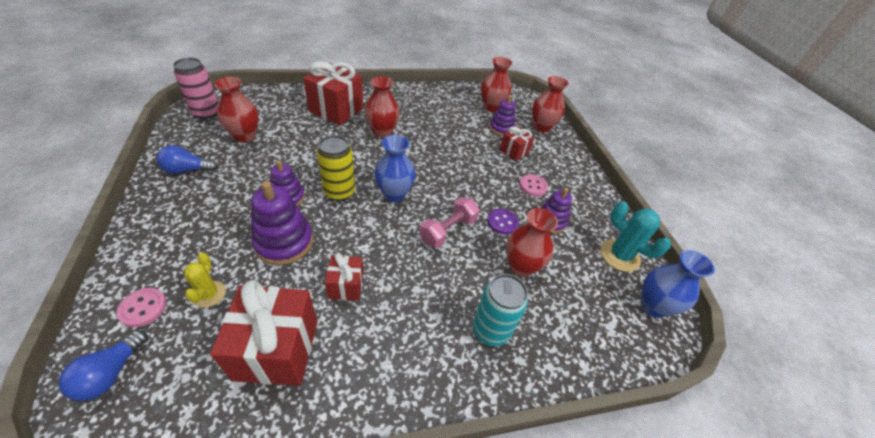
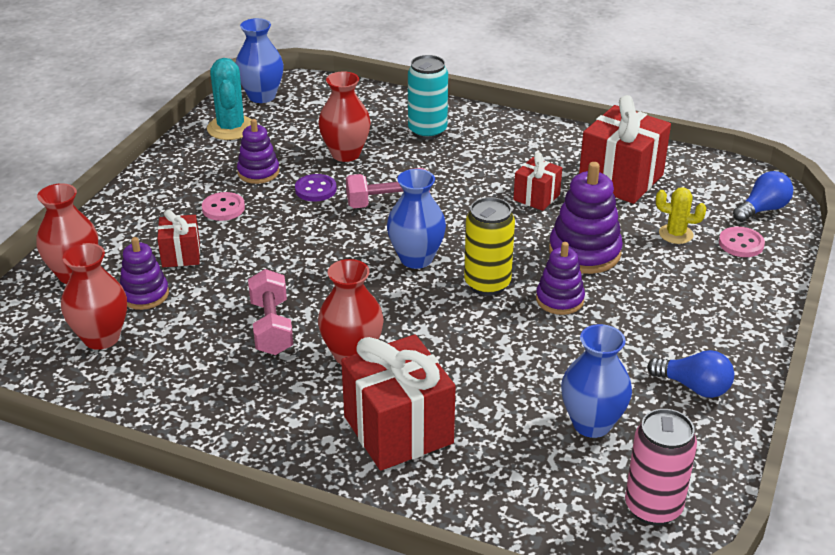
camera: 140 degrees left, 10 degrees down
(209, 294) = (675, 234): yellow cactus -> yellow cactus turned 75 degrees clockwise
(245, 136) = (591, 424): red vase -> blue vase
(430, 132) = (271, 327): none -> pink dumbbell

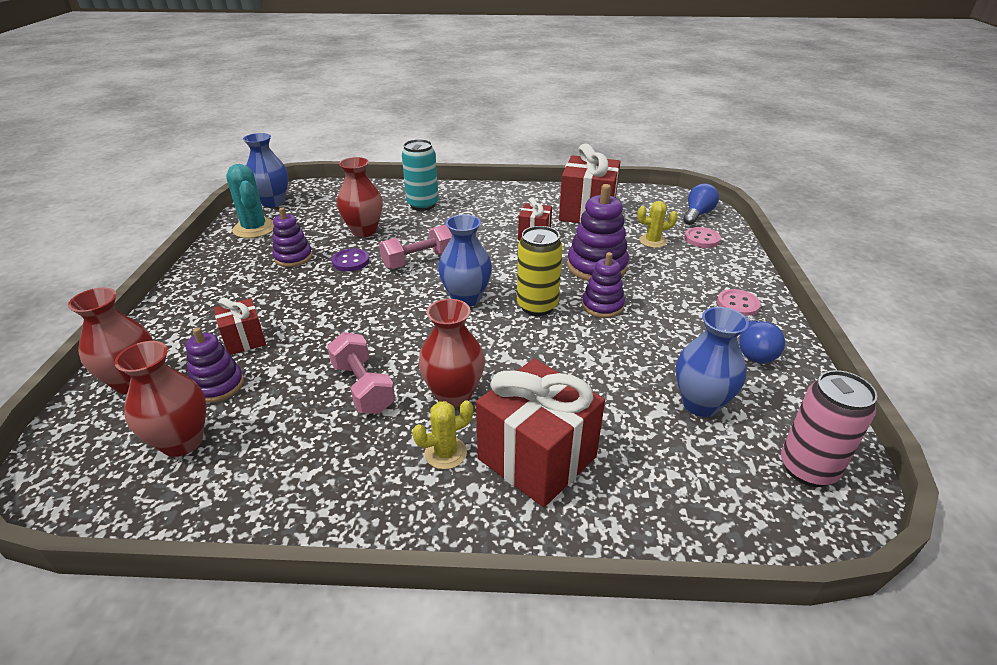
camera: 20 degrees left, 0 degrees up
(223, 208) = (272, 291): pink button -> pink button (737, 304)
(318, 404) = (445, 453): none -> yellow cactus
(693, 387) = (753, 351): blue light bulb -> blue light bulb turned 90 degrees clockwise

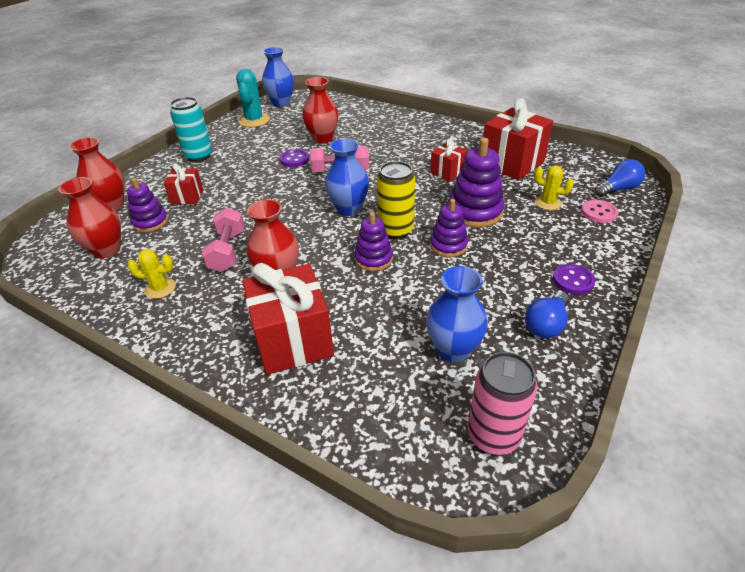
camera: 30 degrees right, 5 degrees up
(293, 257) = (261, 147): purple stacking toy -> purple stacking toy (373, 259)
(422, 205) = (382, 127): turquoise can -> turquoise can (199, 156)
(445, 453) = (239, 313): yellow cactus -> yellow cactus (160, 288)
(737, 304) = (573, 281): pink button -> purple button

